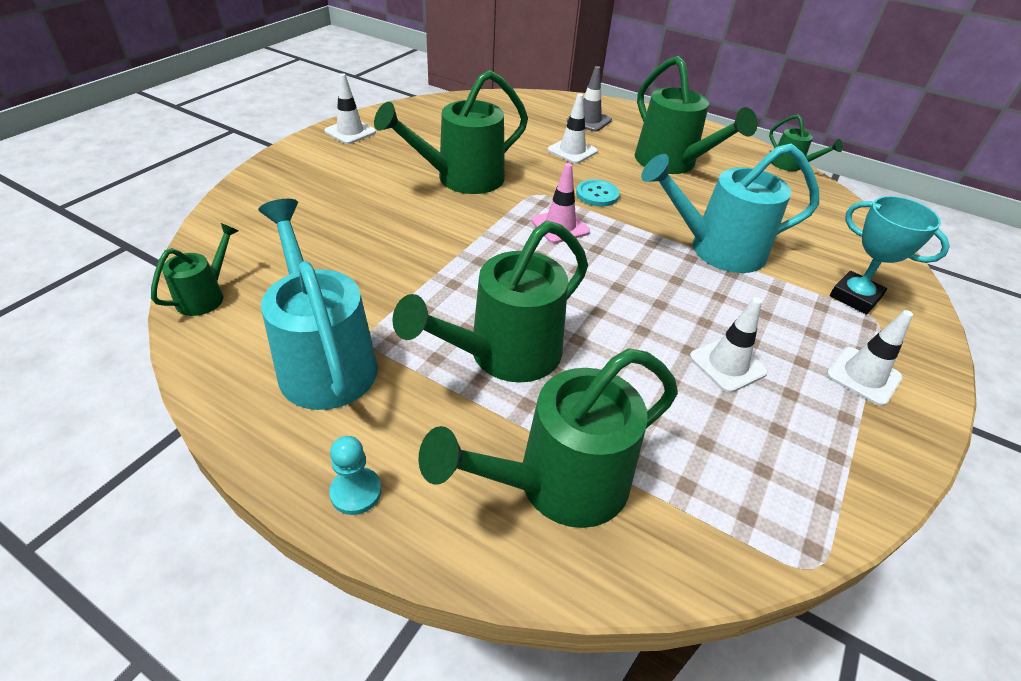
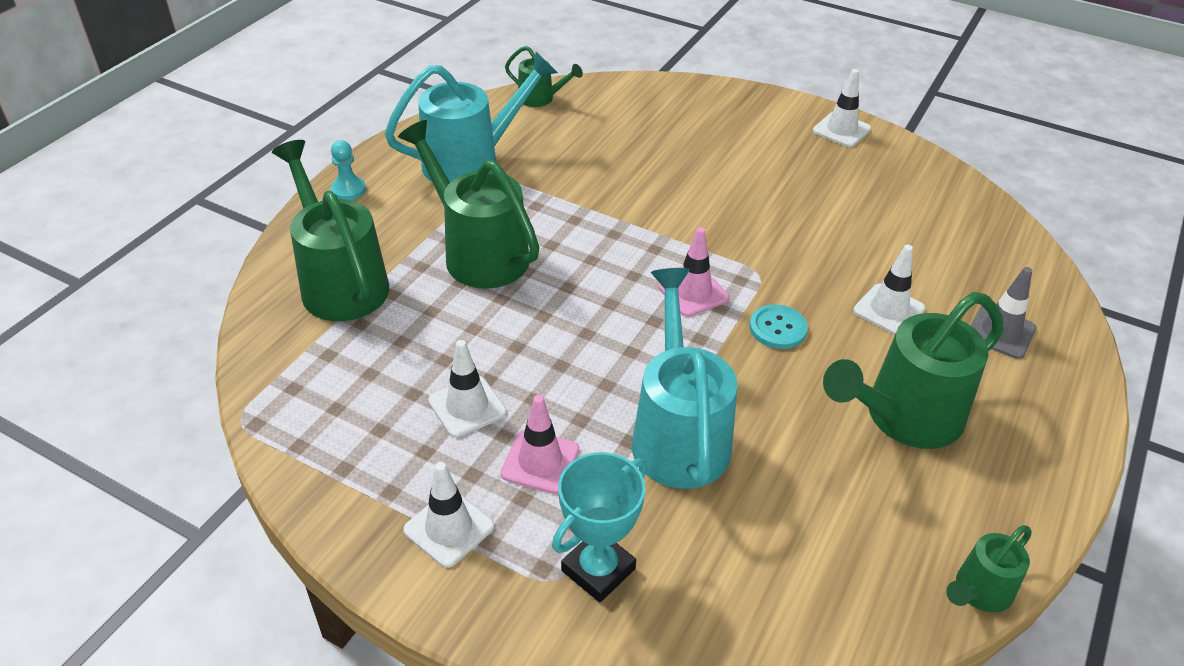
camera: 90 degrees right, 0 degrees up
(461, 179) = (770, 215): green watering can -> none
(771, 321) = (540, 461): none -> pink traffic cone

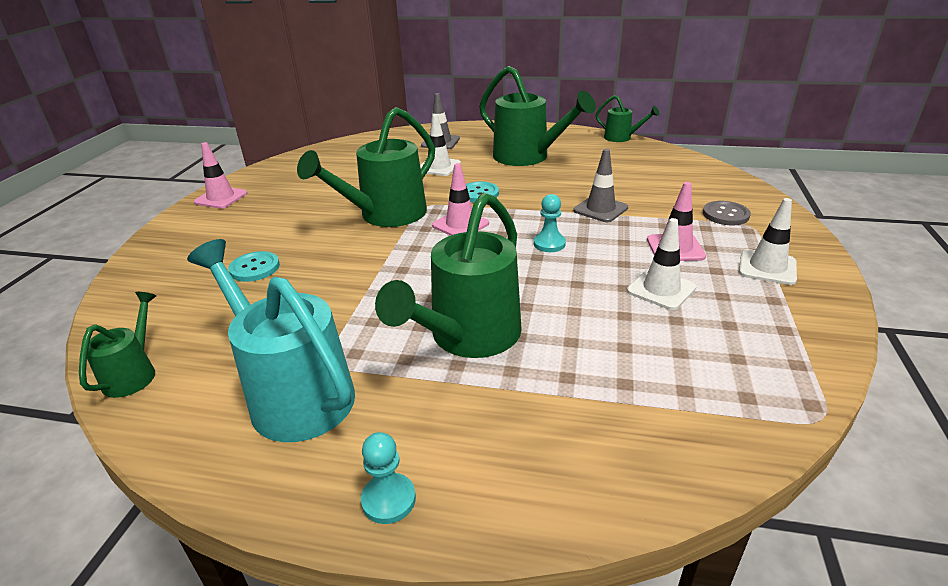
camera: 105 degrees left, 10 degrees down
(340, 281) = (577, 427): green watering can -> green watering can (385, 216)
(598, 570) = (725, 215): turquoise trophy -> grey button
(609, 352) = (549, 244): none -> turquoise pawn
(665, 149) = (255, 268): none -> turquoise button
(678, 433) = (600, 209): turquoise watering can -> grey traffic cone
(841, 130) = (221, 198): white traffic cone -> pink traffic cone

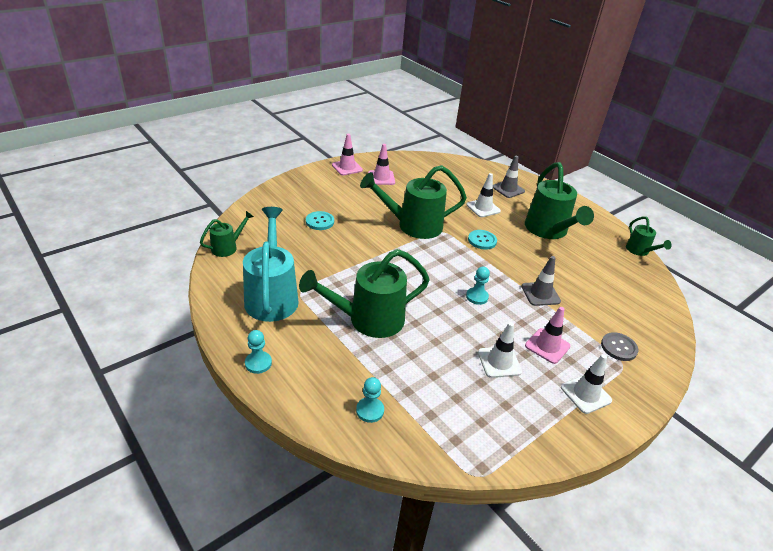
camera: 35 degrees right, 5 degrees up
(460, 225) = (445, 255): pink traffic cone -> pink traffic cone (381, 178)
(620, 440) = (370, 410): none -> turquoise pawn

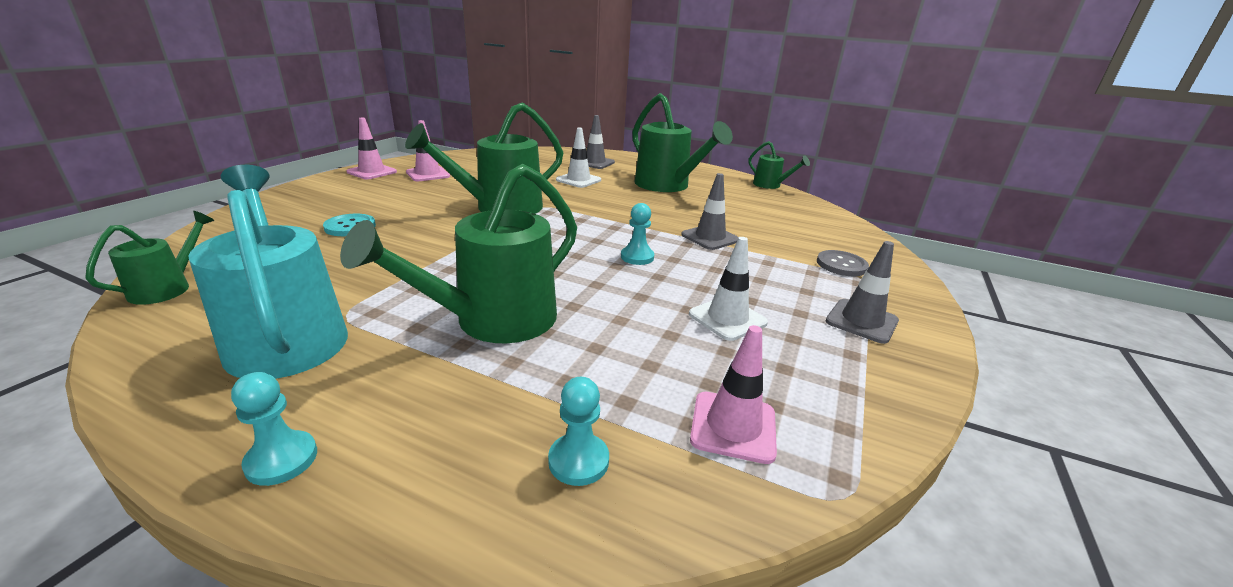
camera: 25 degrees left, 10 degrees down
(482, 240) = (599, 206): turquoise button -> none
(547, 346) = (767, 284): pink traffic cone -> pink traffic cone (733, 426)
(585, 394) = (861, 321): white traffic cone -> grey traffic cone

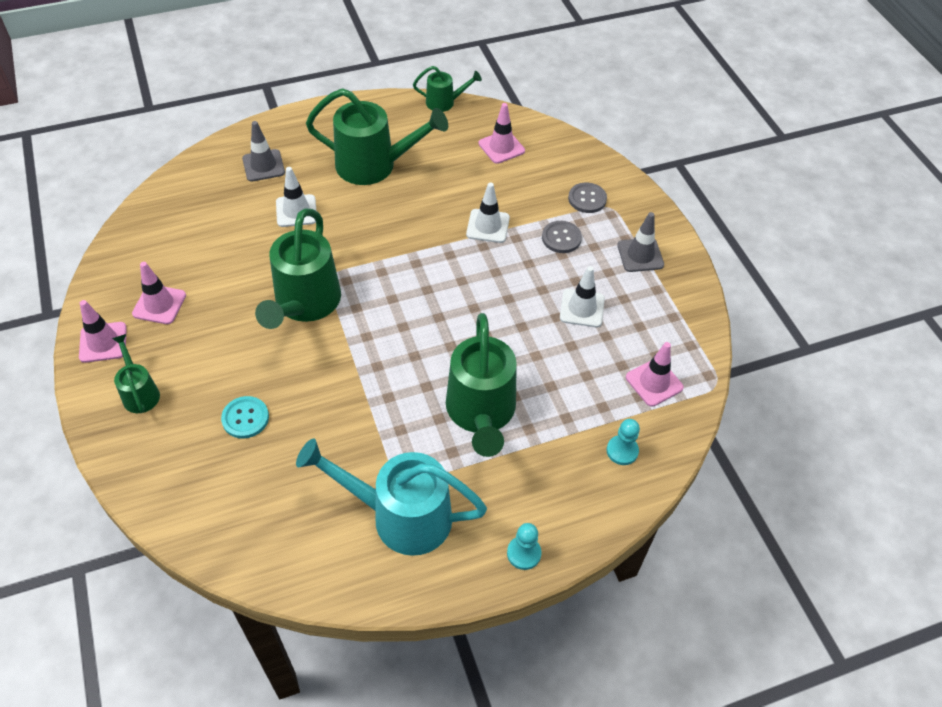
camera: 45 degrees left, 25 degrees up
(168, 287) = (263, 559): green watering can -> green watering can (139, 392)
(637, 257) = (474, 288): turquoise pawn -> none
(710, 238) = (488, 226): grey traffic cone -> white traffic cone
(775, 271) = (561, 238): none -> grey button
(789, 214) = (501, 147): none -> pink traffic cone

